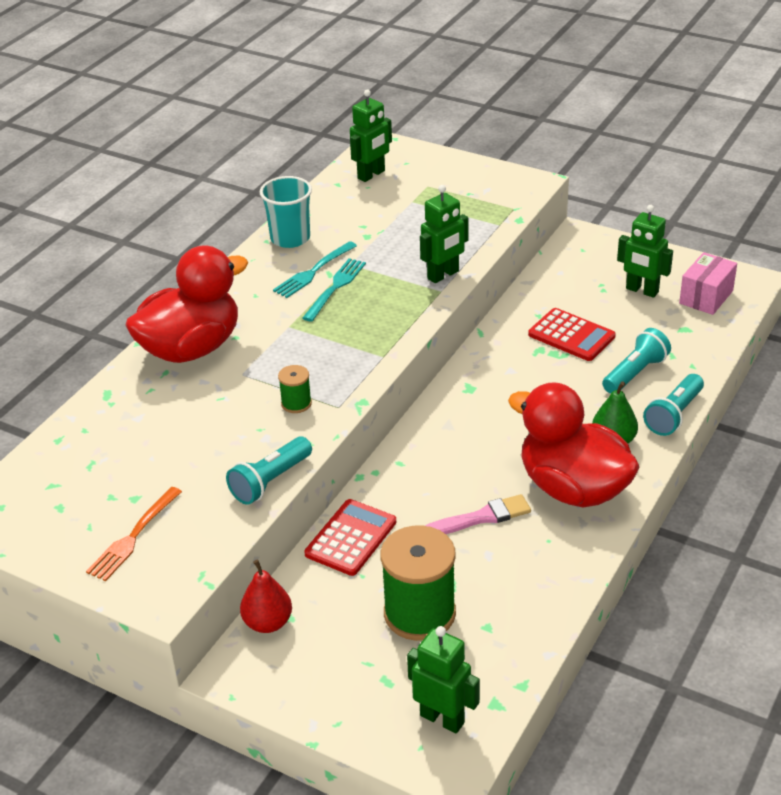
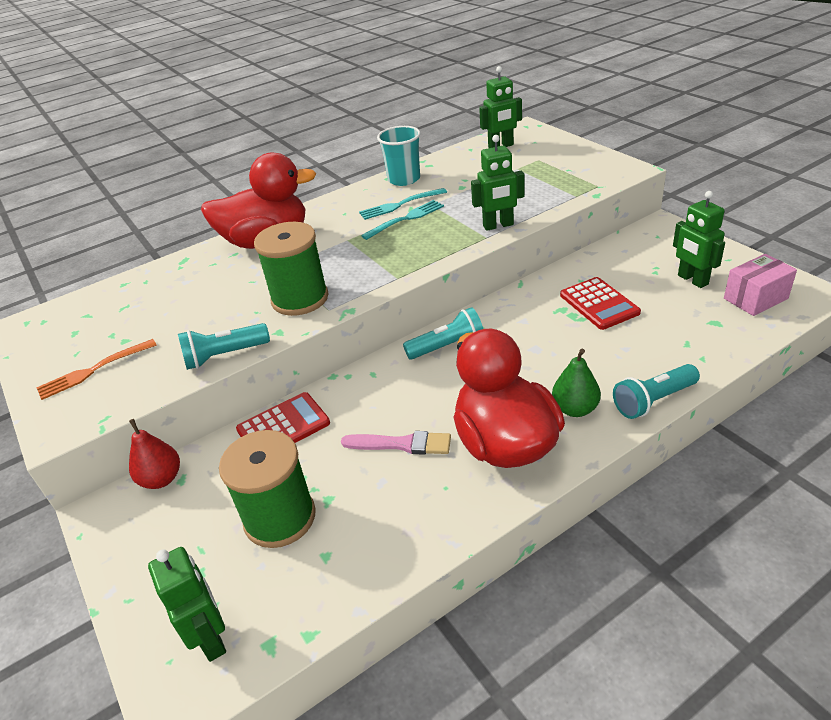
camera: 30 degrees right, 0 degrees up
(296, 403) = (300, 299): green spool -> green spool, size x2.12
(635, 373) = (638, 351): turquoise flashlight -> turquoise flashlight (447, 346)

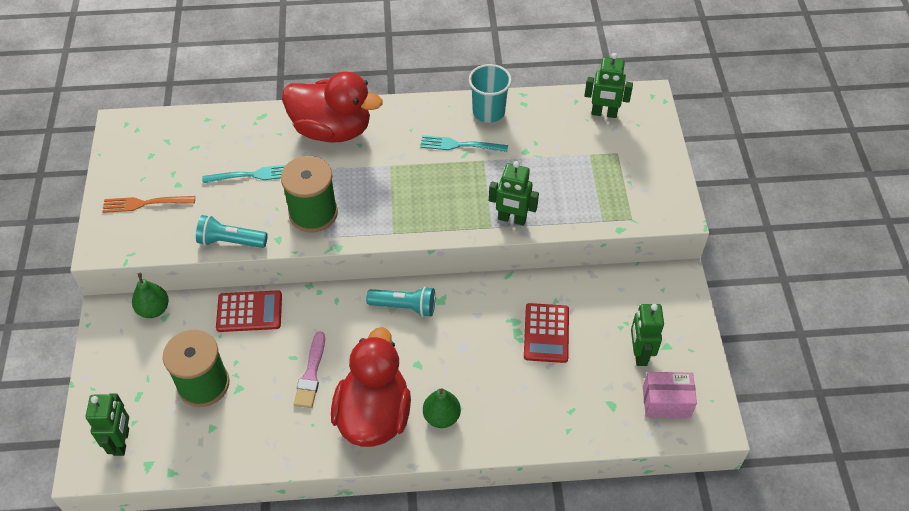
camera: 25 degrees right, 15 degrees up
(162, 479) = (154, 309): red pear -> green pear
(402, 444) = (311, 374): pink brush -> pink brush turned 60 degrees clockwise
(406, 219) = (450, 167): turquoise fork -> turquoise fork (252, 175)
(653, 401) = (498, 443): turquoise flashlight -> none

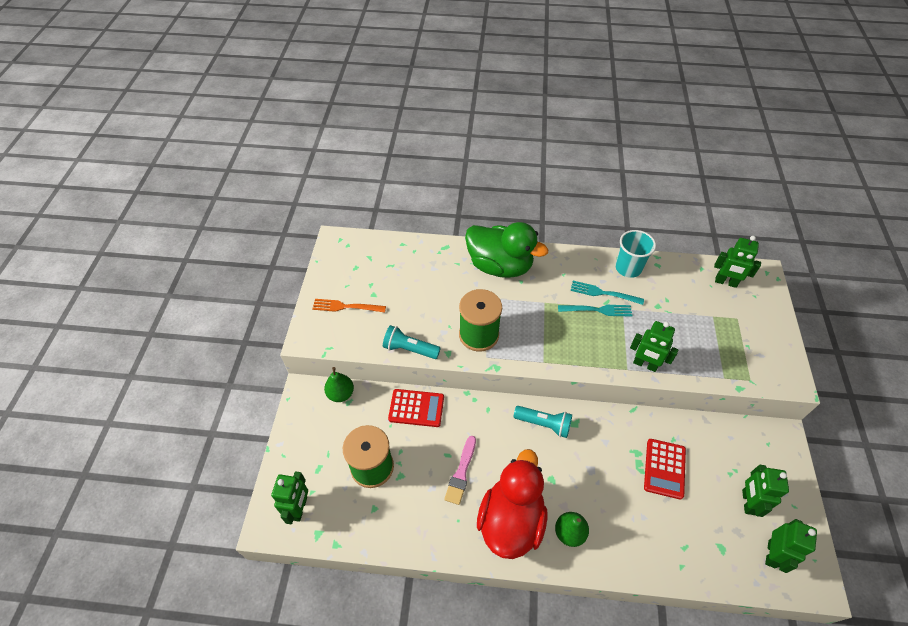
camera: 10 degrees right, 0 degrees up
(252, 175) = (432, 295): turquoise fork -> turquoise fork (598, 310)
(332, 130) = (500, 266): red duck -> green duck
(666, 402) = (772, 554): pink box -> green robot

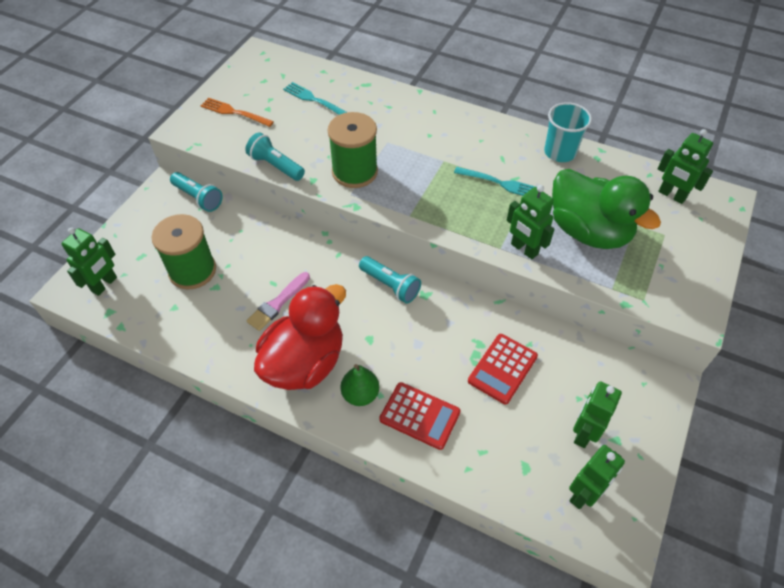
camera: 20 degrees right, 0 degrees up
(341, 394) = (198, 198): green pear -> turquoise flashlight
(416, 408) = (265, 232): red calculator -> red calculator (419, 416)
(500, 266) = (414, 115): green duck -> green duck (588, 231)
(603, 293) = (516, 169): turquoise fork -> turquoise fork (314, 100)

